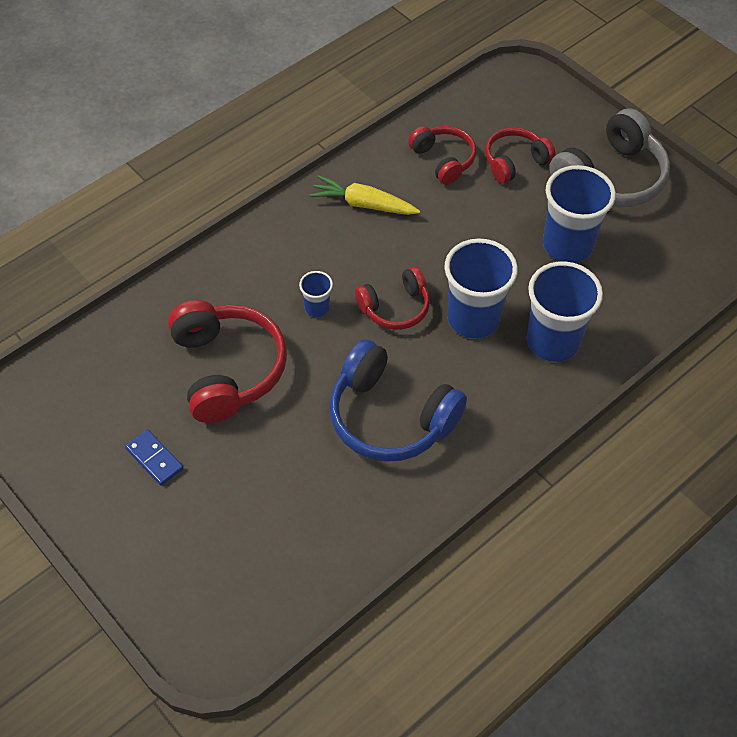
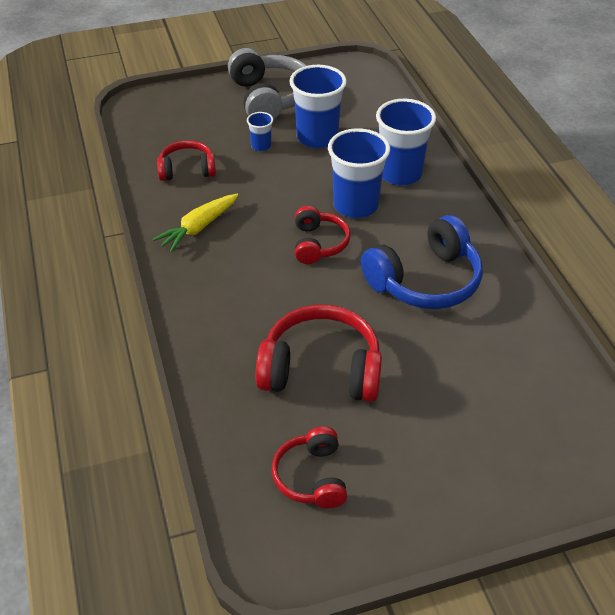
camera: 65 degrees left, 10 degrees down
(154, 459) = (394, 452): blue domino -> none
(317, 308) = (290, 290): blue cup -> blue cup (261, 146)
(515, 162) = (219, 135): red headphones -> red headphones (311, 477)

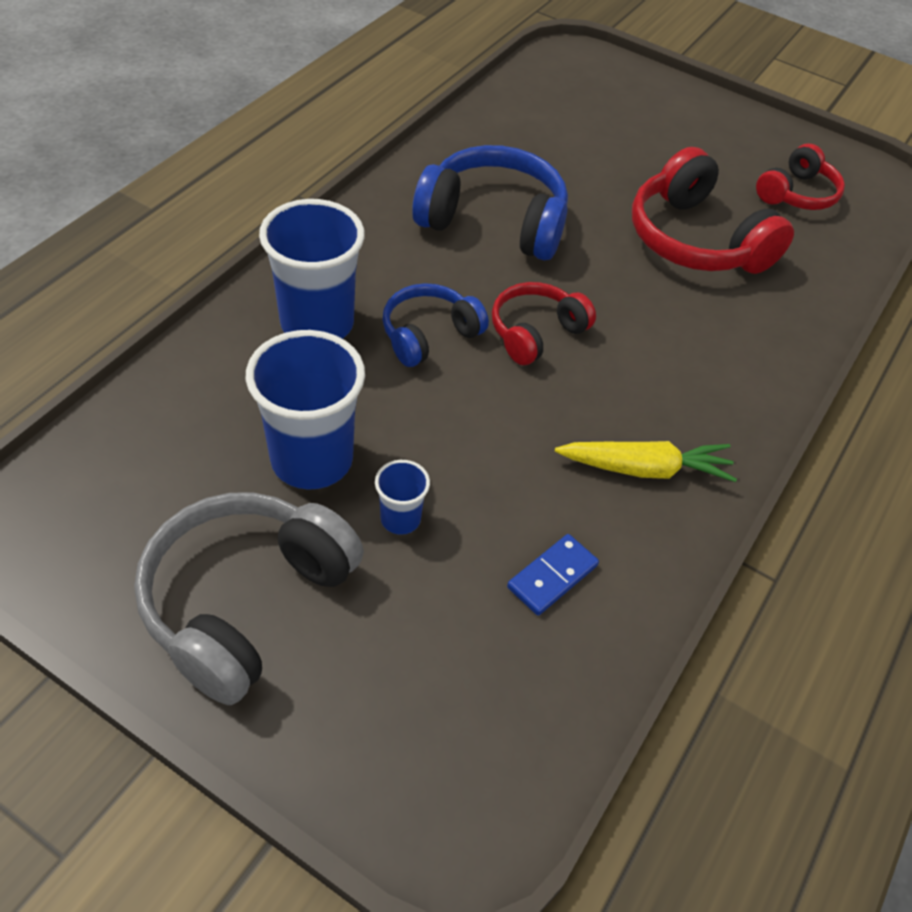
camera: 135 degrees left, 5 degrees up
(187, 170) = (552, 576): red headphones -> blue domino
(355, 205) = (429, 335): blue cup -> blue headphones

